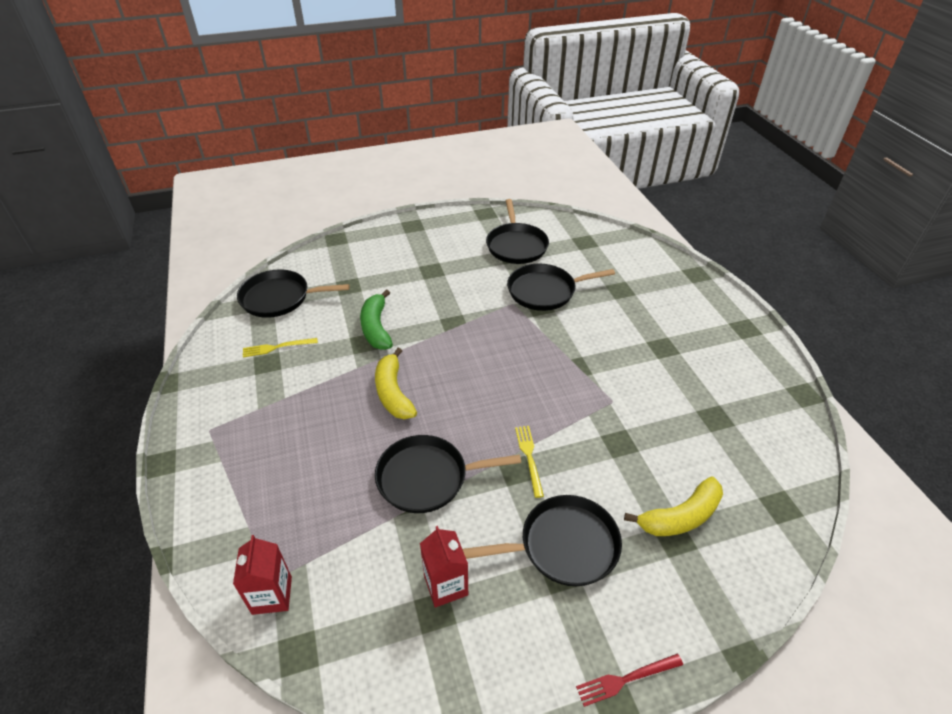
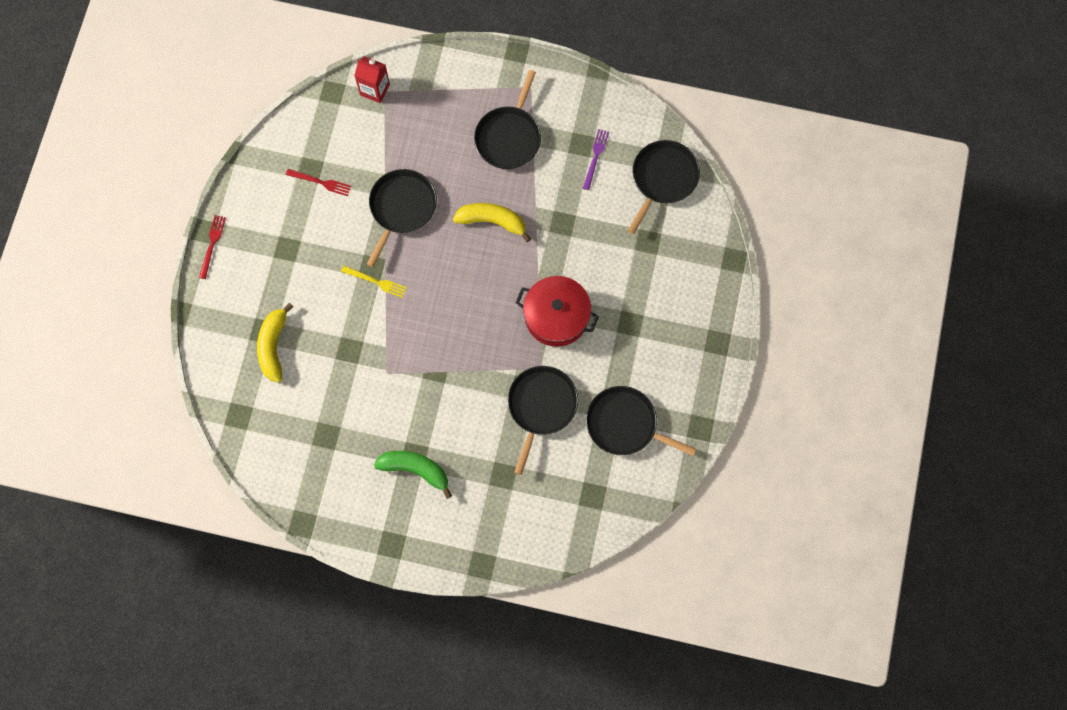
camera: 120 degrees right, 30 degrees up
(277, 347) = (595, 157): yellow fork -> purple fork
(376, 328) = (575, 241): green banana -> green banana (415, 470)
(446, 585) = (321, 182): red carton -> red fork
(459, 312) = (556, 316): none -> red pot
(563, 545) = (302, 262): black pan -> black pan (509, 137)

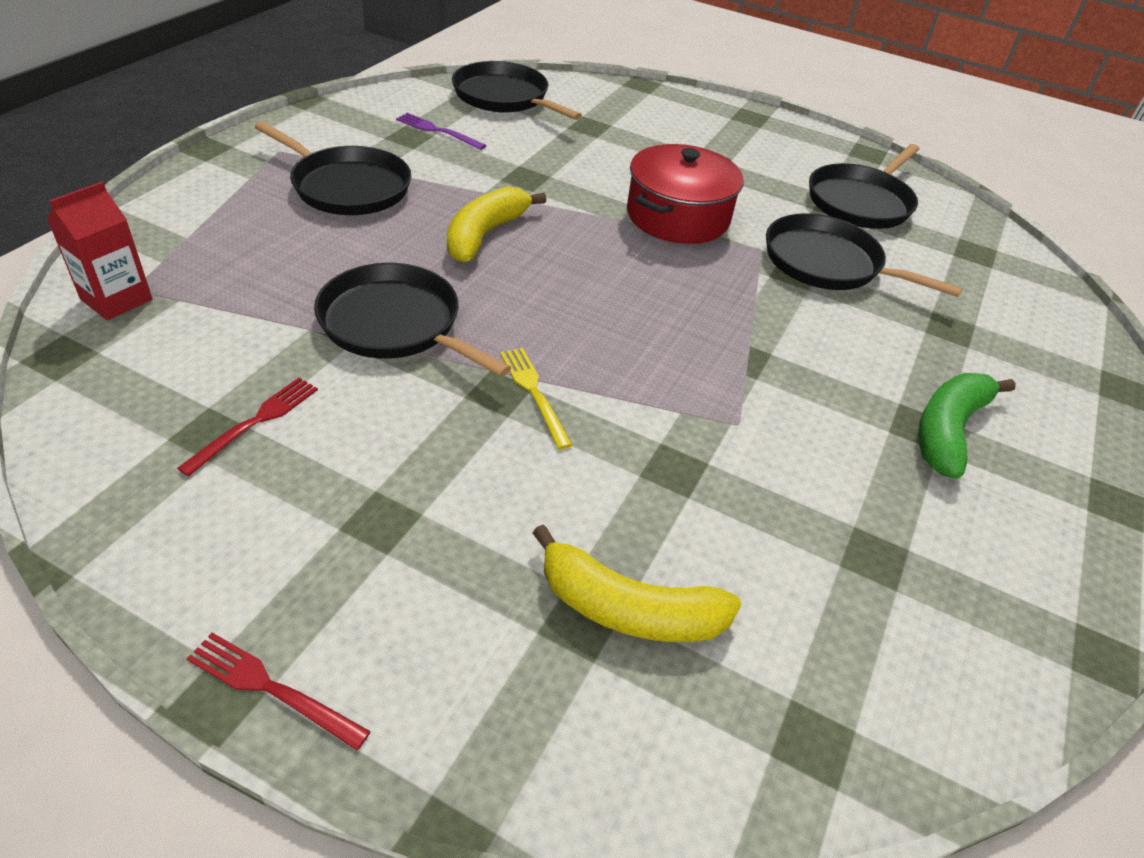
camera: 80 degrees left, 30 degrees down
(376, 282) = (534, 393): yellow fork -> yellow fork turned 60 degrees counterclockwise

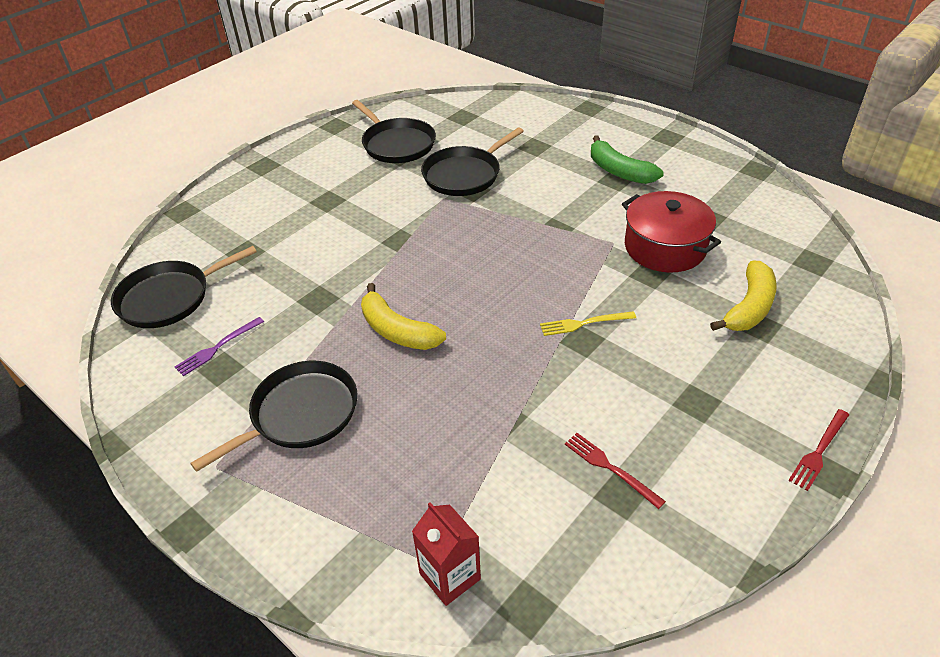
camera: 70 degrees left, 0 degrees up
(395, 324) = (505, 388): black pan -> none
(677, 216) = (395, 228): red pot -> red pot (665, 247)

